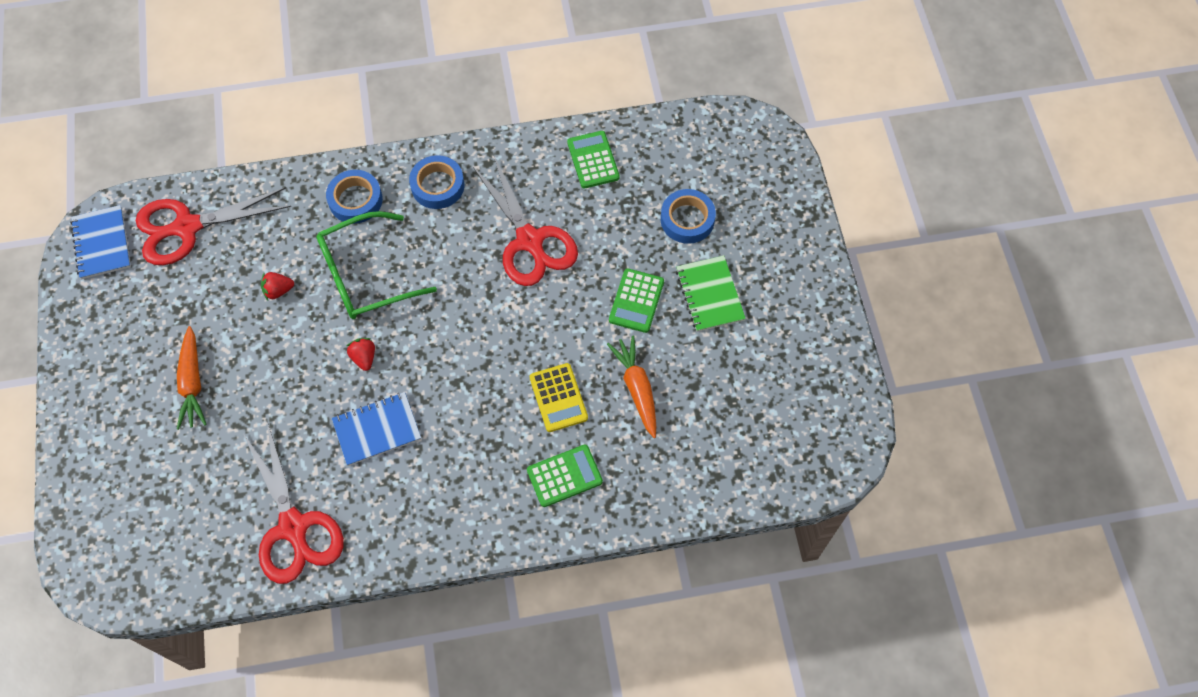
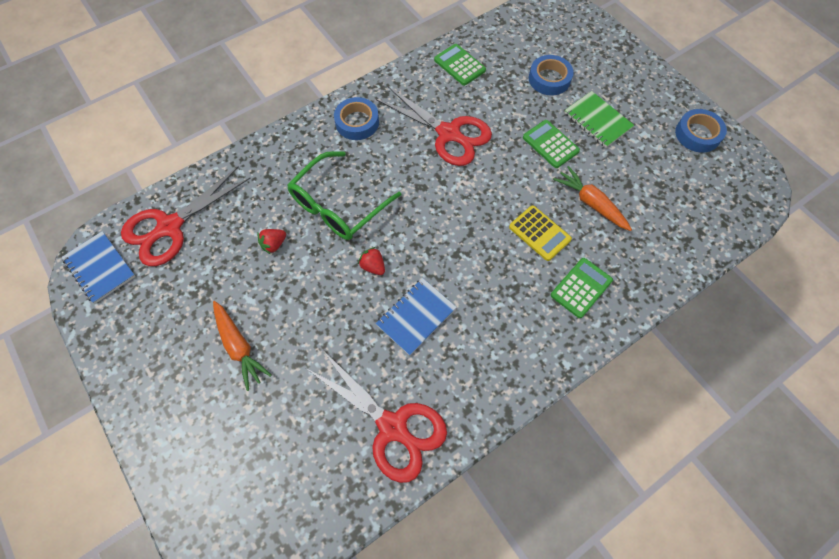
camera: 25 degrees left, 0 degrees up
(355, 200) = (299, 155): blue tape -> blue tape (697, 134)
(636, 301) = (550, 144): green calculator -> green calculator turned 150 degrees clockwise

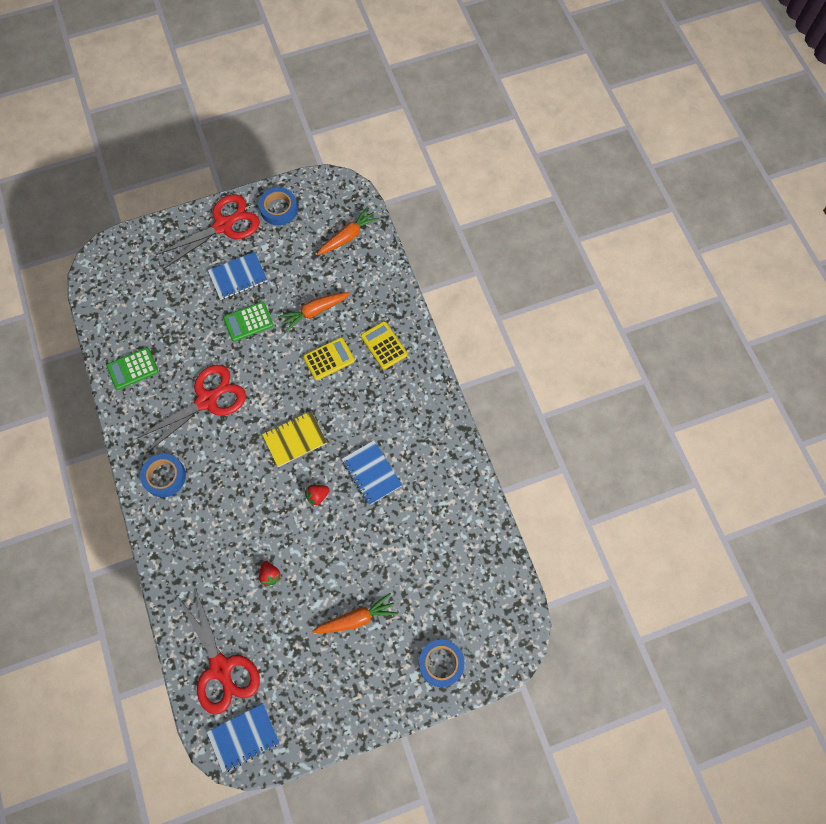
camera: 75 degrees left, 5 degrees up
(338, 205) = (249, 512): green glasses -> none
(393, 427) = (452, 511): red scissors -> red scissors (224, 225)
(432, 225) = (295, 439): none -> yellow notebook
(549, 79) = (179, 298): blue tape -> blue tape (441, 663)
(581, 288) = (384, 345): green calculator -> yellow calculator
(597, 121) = (238, 277): green notebook -> blue notebook
(702, 211) = (348, 236): none -> orange carrot

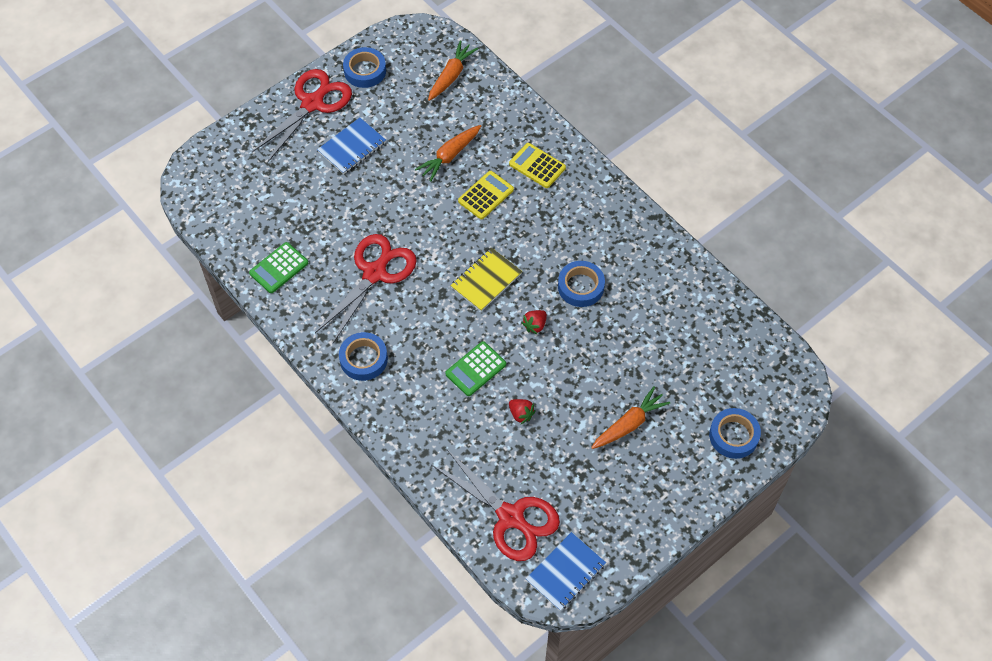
camera: 20 degrees left, 10 degrees down
(248, 322) = (383, 186): green calculator -> green calculator (475, 369)
(371, 473) = (580, 287): blue notebook -> blue tape

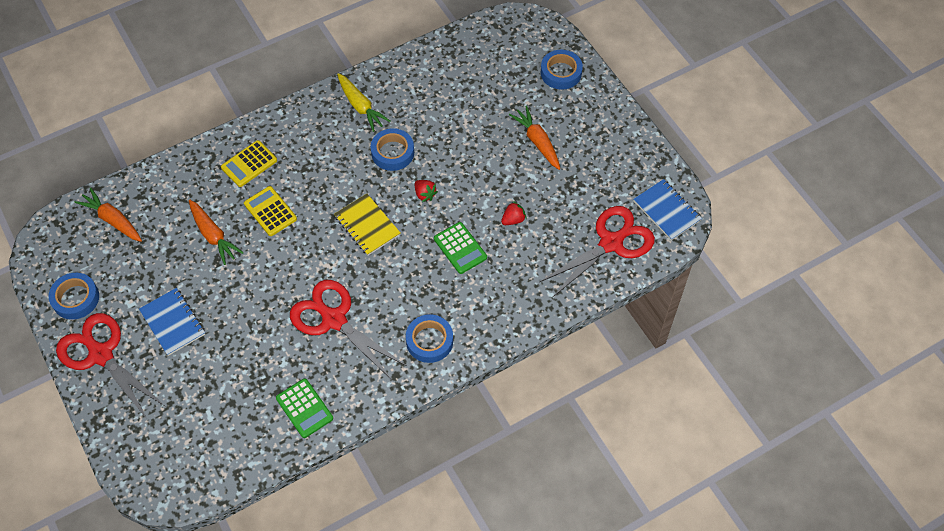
camera: 80 degrees left, 0 degrees up
(633, 246) = (360, 106): none -> yellow carrot

